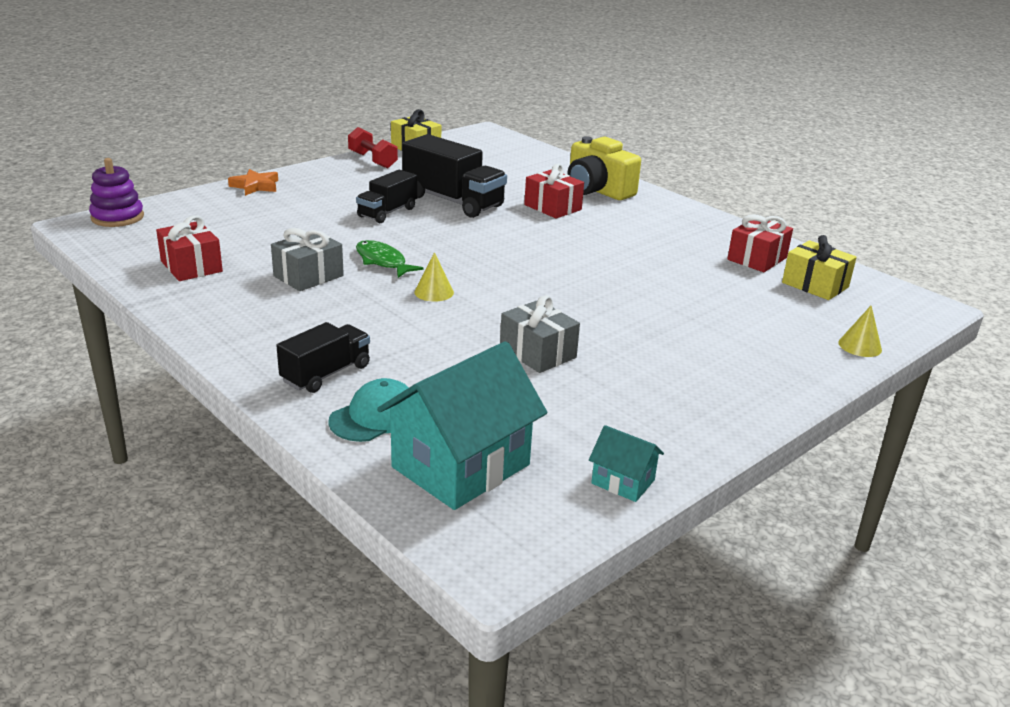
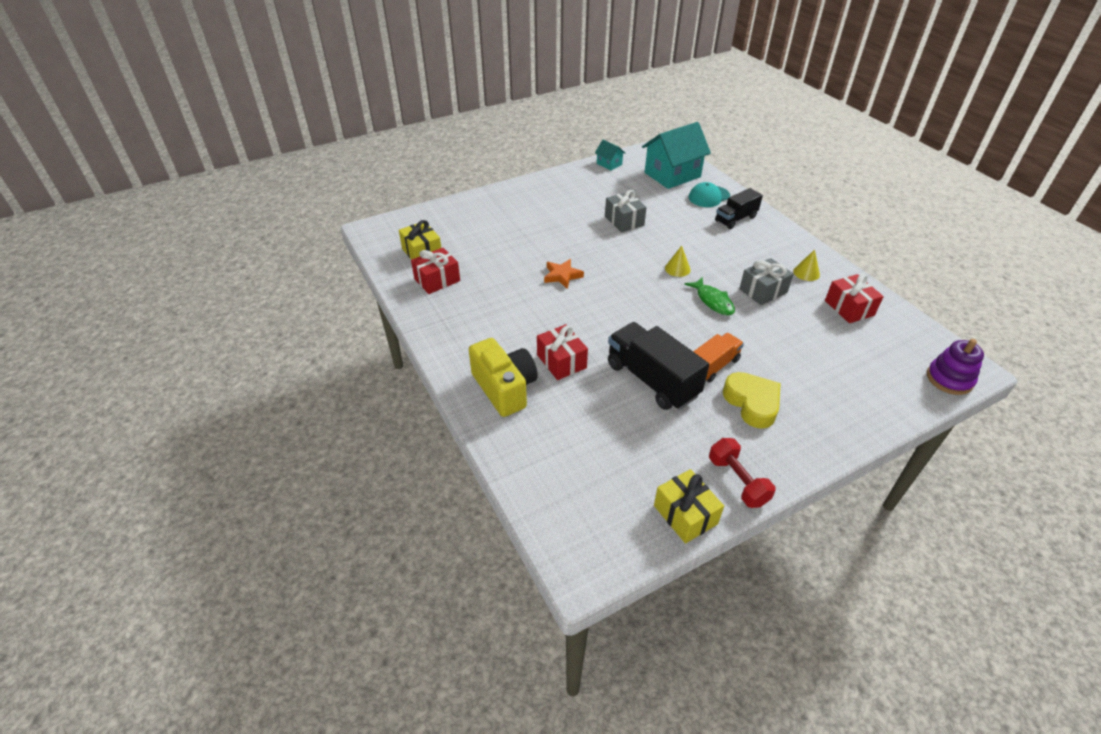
camera: 165 degrees left, 15 degrees up
(255, 186) = (851, 427): orange star -> orange star (562, 276)
(350, 193) = (752, 403): none -> yellow heart
(387, 212) = (713, 366): black truck -> orange truck
(860, 346) = (445, 209): yellow cone -> yellow cone (806, 273)

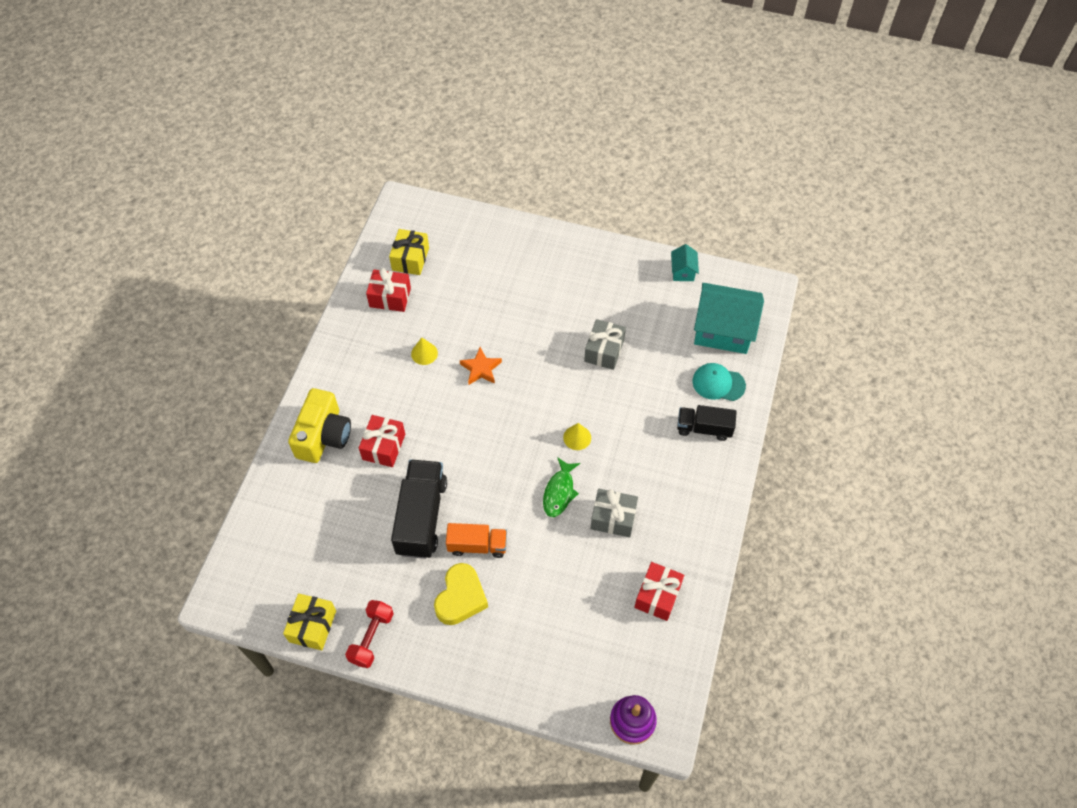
camera: 45 degrees right, 15 degrees up
(806, 273) = (677, 534): yellow cone -> yellow cone (424, 353)

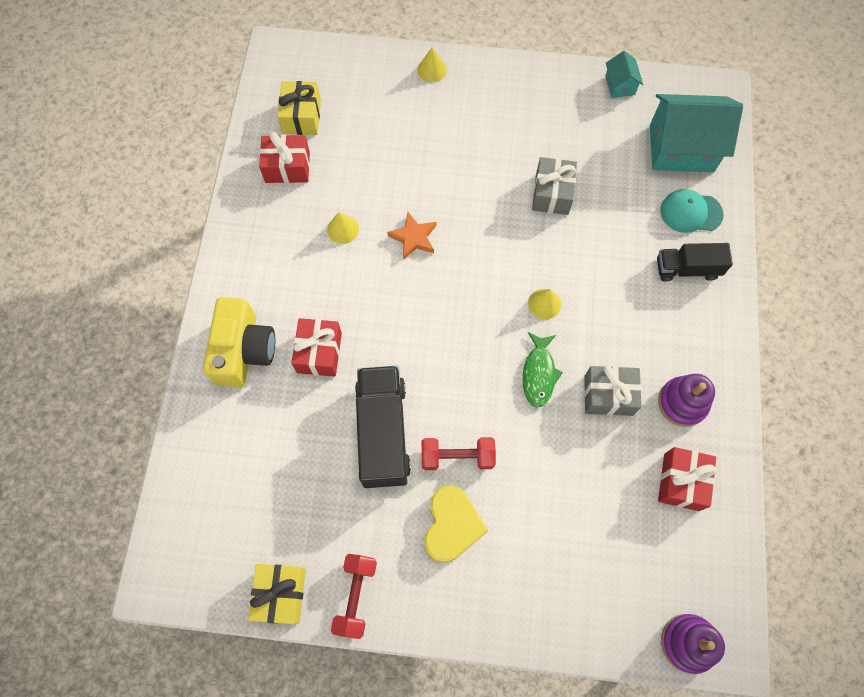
camera: 10 degrees left, 10 degrees up
(477, 545) = (457, 457): orange truck -> red dumbbell
(526, 236) = (432, 70): none -> yellow cone
(674, 534) = (682, 403): none -> purple stacking toy

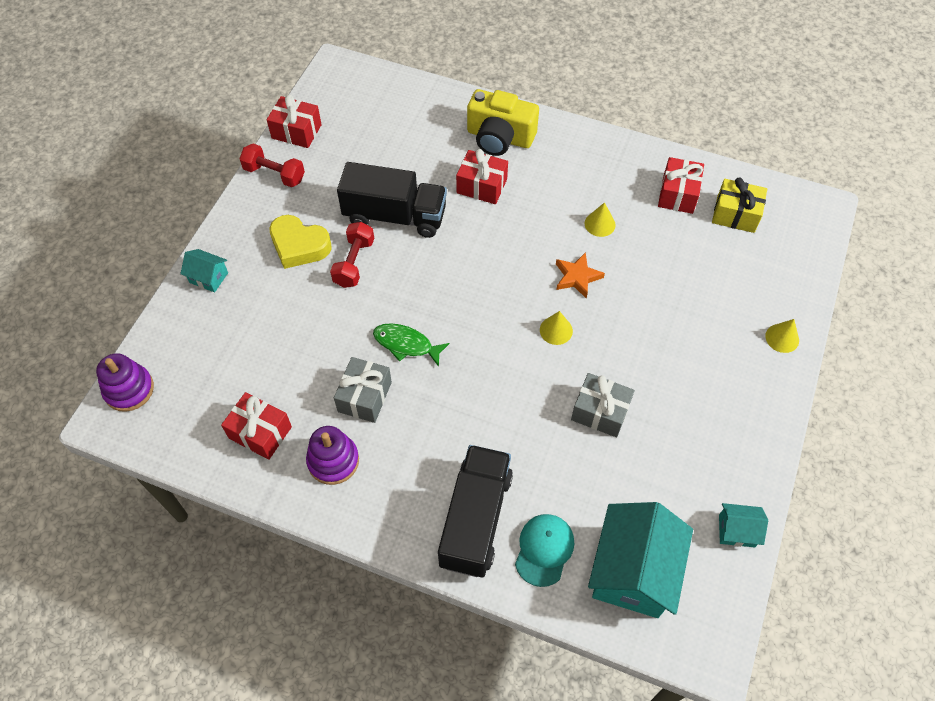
camera: 105 degrees right, 10 degrees down
(281, 594) = (296, 131): yellow gift -> red gift
(524, 615) = (208, 277): none -> turquoise house
(544, 304) = (476, 369): yellow cone -> yellow cone (556, 330)
(687, 269) = (475, 519): black truck -> black truck, size x1.64

